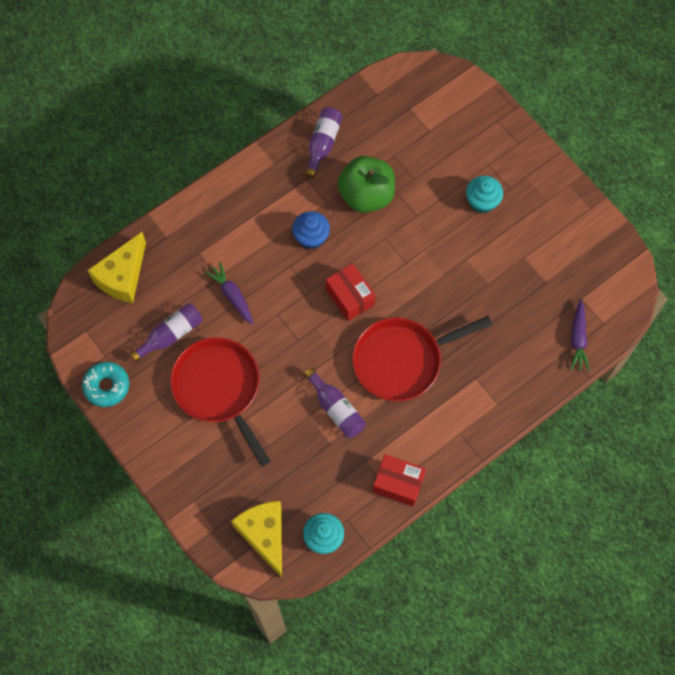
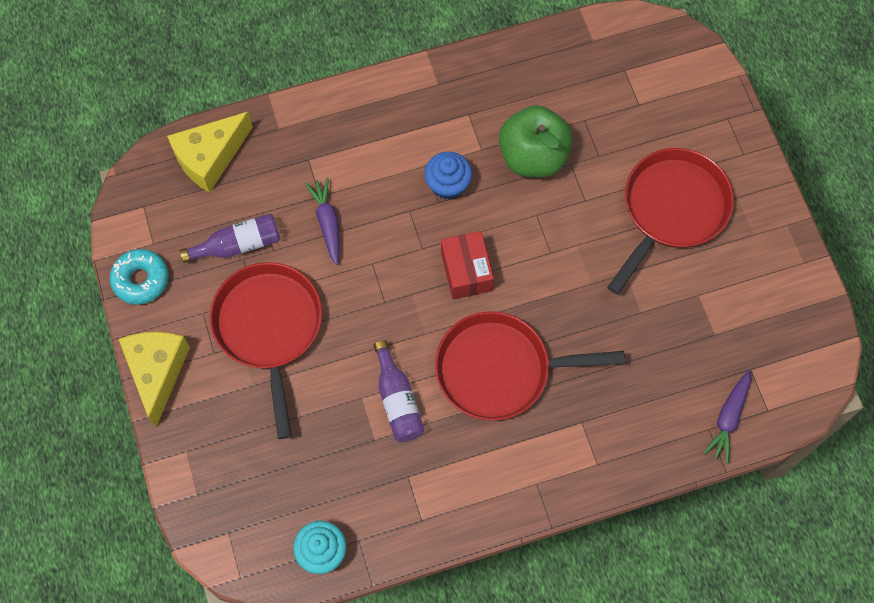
camera: 20 degrees right, 0 degrees up
(264, 535) = (253, 523): yellow cheese -> yellow cheese (157, 372)
(323, 144) = (504, 79): purple bottle -> none
(398, 483) = (437, 518): red box -> none
(482, 201) = (671, 210): turquoise cupcake -> red pan

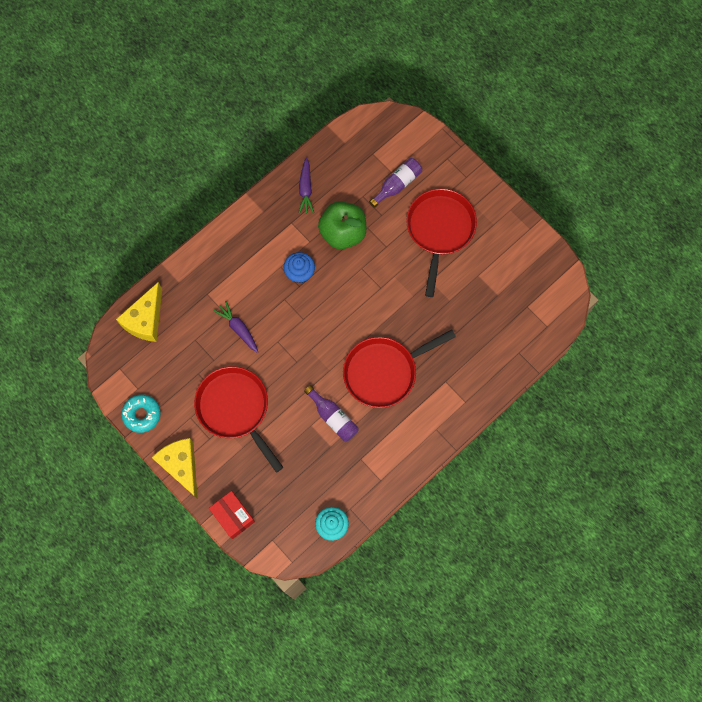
camera: 25 degrees left, 5 degrees up
(238, 245) = (191, 366): purple bottle -> purple bottle (397, 185)
(466, 271) = (336, 321): red box -> red box (233, 516)
(728, 418) = (527, 341): purple carrot -> purple carrot (306, 189)

